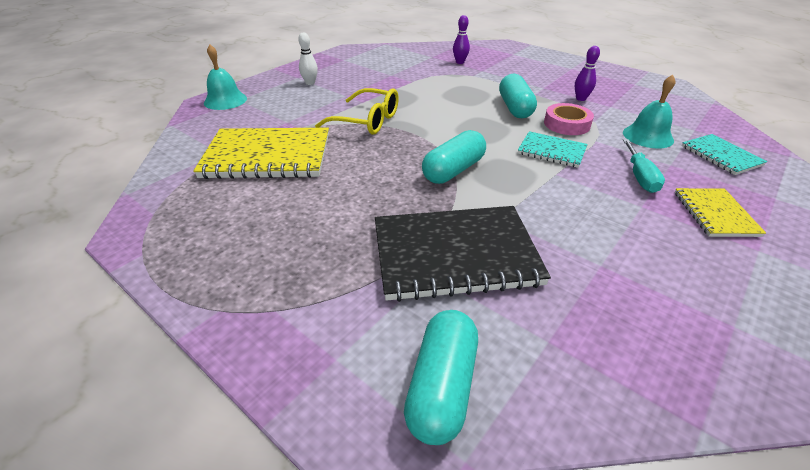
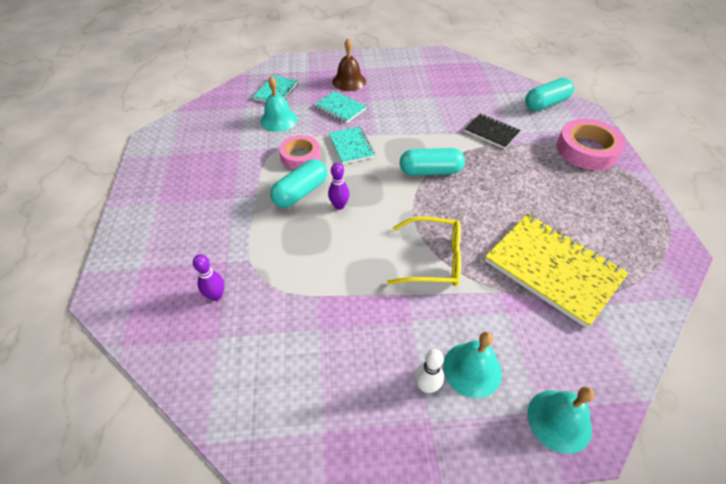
camera: 135 degrees left, 10 degrees up
(290, 95) = (472, 369): none -> turquoise bell
(299, 313) = (586, 150): none -> pink tape
(367, 121) = (433, 259): yellow glasses -> yellow glasses turned 120 degrees clockwise
(455, 254) = (491, 132): black notebook -> black notebook, size x0.53
(581, 99) = (239, 168): purple bowling pin -> purple bowling pin (339, 206)
(640, 177) = (340, 108): turquoise screwdriver -> turquoise notebook
(715, 214) = (349, 81): yellow notebook -> brown bell

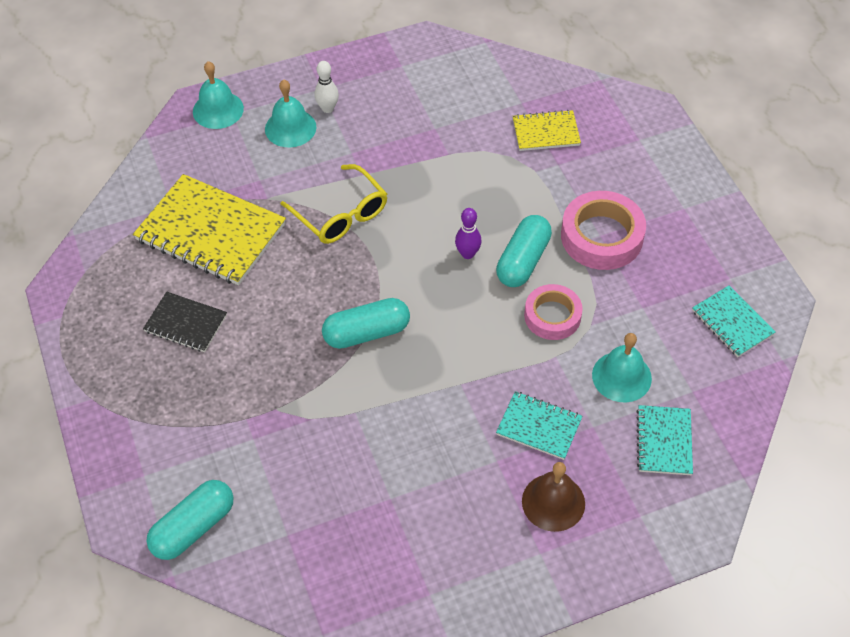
camera: 165 degrees right, 5 degrees up
(216, 296) = (546, 132): purple bowling pin -> yellow notebook
(351, 146) = (490, 350): turquoise notebook -> turquoise notebook (732, 322)
(433, 259) = (341, 214): yellow glasses -> yellow glasses turned 120 degrees counterclockwise
(491, 132) = (286, 431): black notebook -> black notebook (186, 323)
(586, 150) = (141, 428): pink tape -> pink tape (601, 236)

